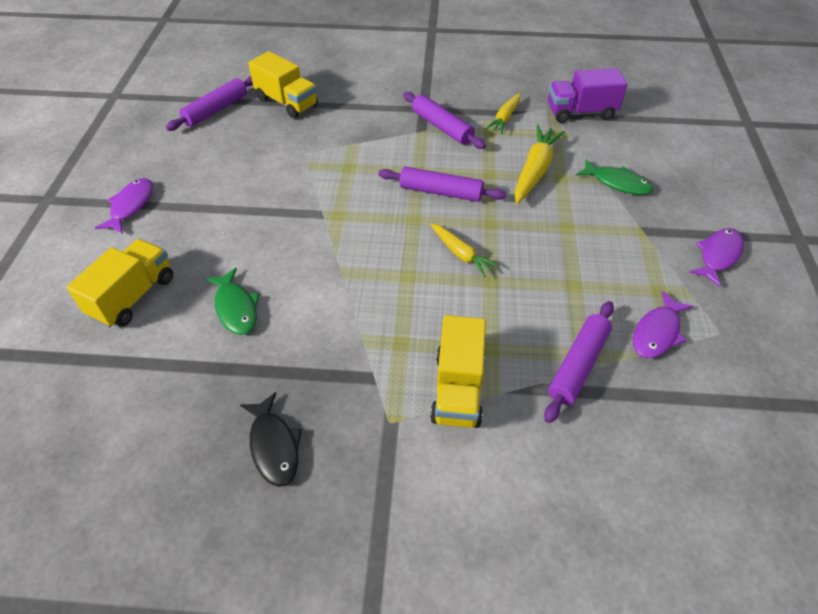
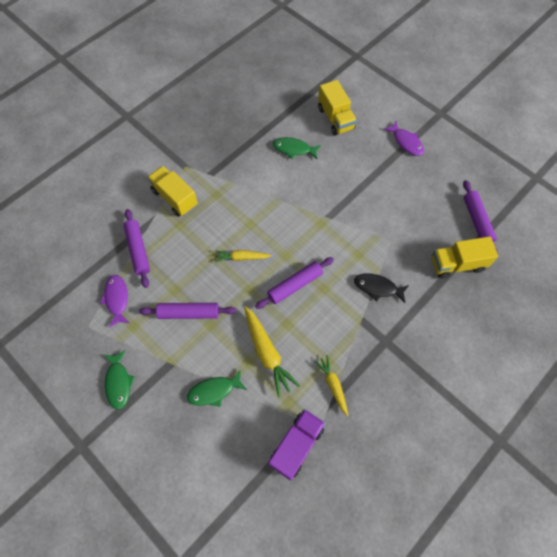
camera: 130 degrees right, 15 degrees up
(274, 446) = (213, 127): black fish -> black fish (378, 287)
(442, 127) = (355, 335): purple rolling pin -> purple rolling pin (189, 313)
(718, 256) = (118, 382): purple fish -> green fish

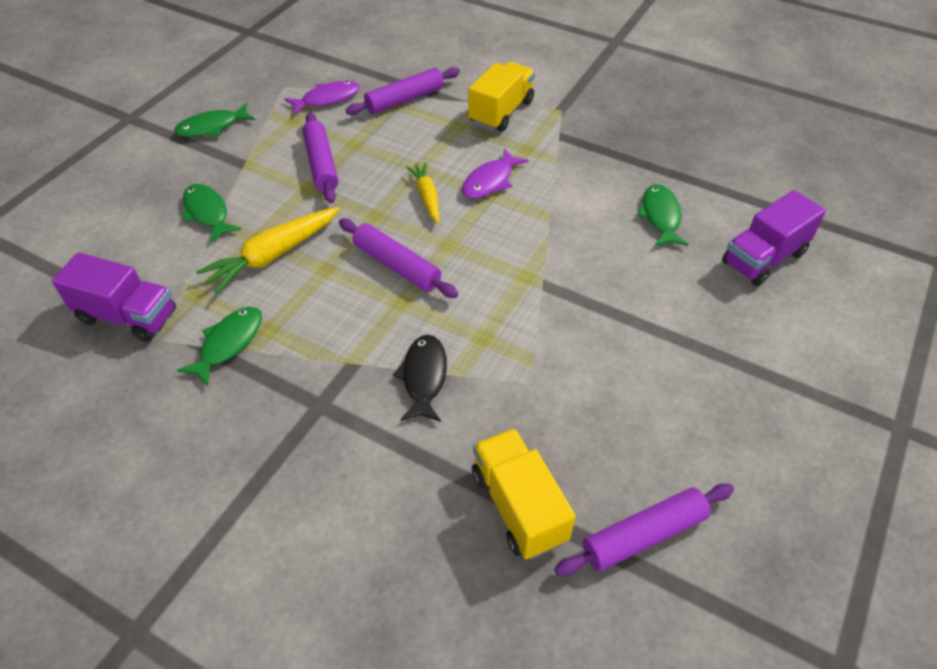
camera: 75 degrees right, 15 degrees down
(333, 385) = (228, 343): yellow carrot -> green fish
(335, 118) = (763, 258): yellow truck -> purple truck
(406, 142) = (778, 375): purple fish -> purple fish (490, 181)

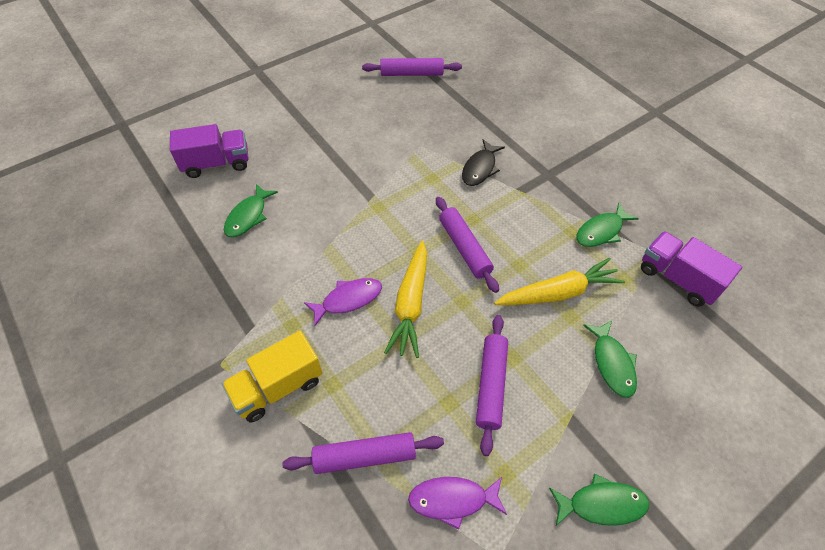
camera: 155 degrees left, 5 degrees up
(427, 197) = (411, 304): yellow carrot -> yellow carrot, size x1.61
(518, 506) = (461, 99): yellow truck -> none

